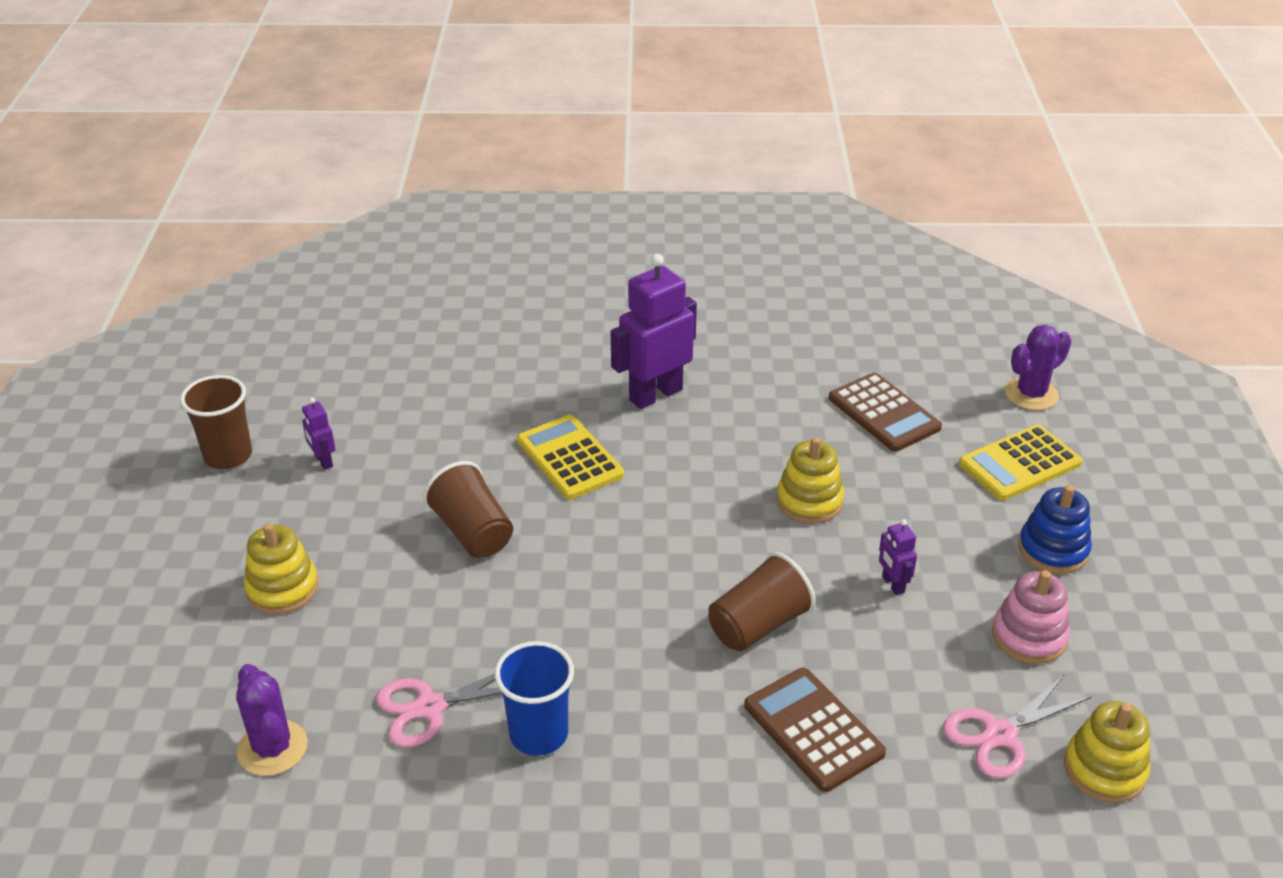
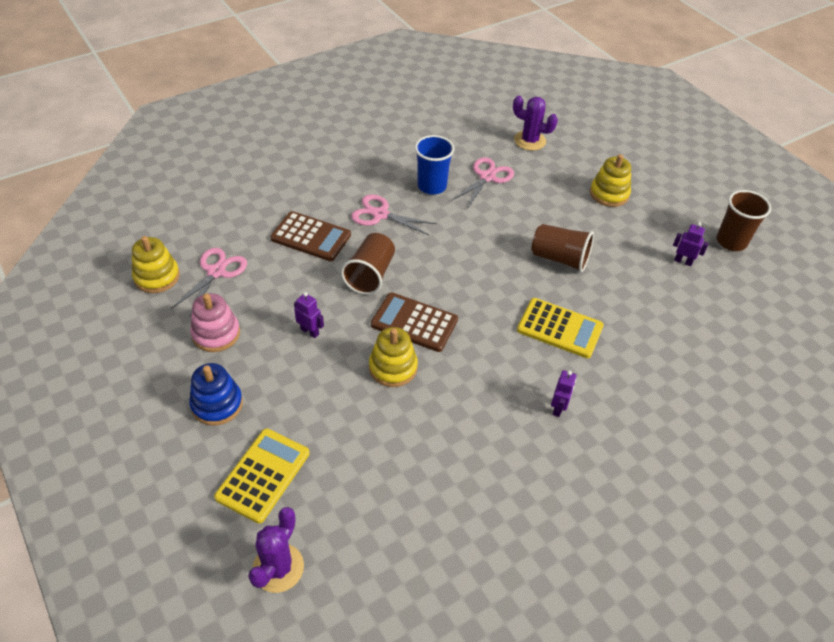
camera: 145 degrees right, 10 degrees up
(655, 394) = (558, 408): purple robot -> purple robot, size x0.46
(670, 718) = (380, 214): none -> pink scissors
(884, 413) = (388, 477): brown calculator -> brown calculator (414, 322)

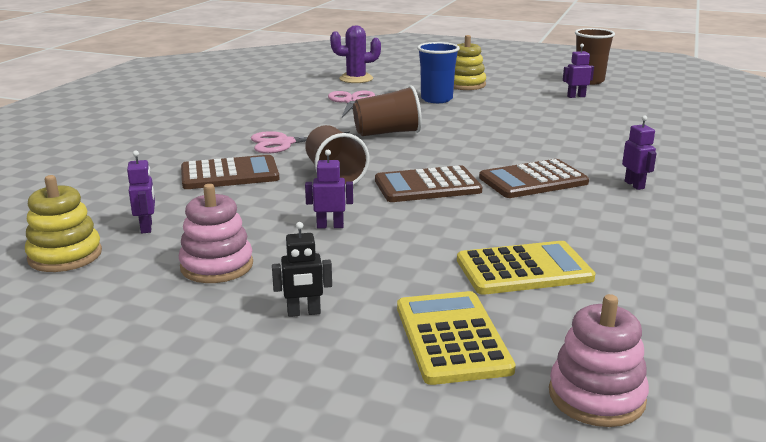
camera: 35 degrees left, 25 degrees down
(216, 272) = (147, 227): pink scissors -> purple robot
(217, 404) = (304, 313): blue stacking toy -> black robot
(278, 568) = (596, 396): purple cactus -> pink stacking toy
(393, 367) = (456, 216): yellow stacking toy -> none
(432, 186) = (308, 117): blue cup -> blue cup (436, 99)
(492, 358) = (533, 180): none -> brown calculator
(559, 258) = (486, 120): brown cup -> brown cup (387, 133)
(559, 328) = (554, 149): yellow calculator -> yellow calculator (524, 269)

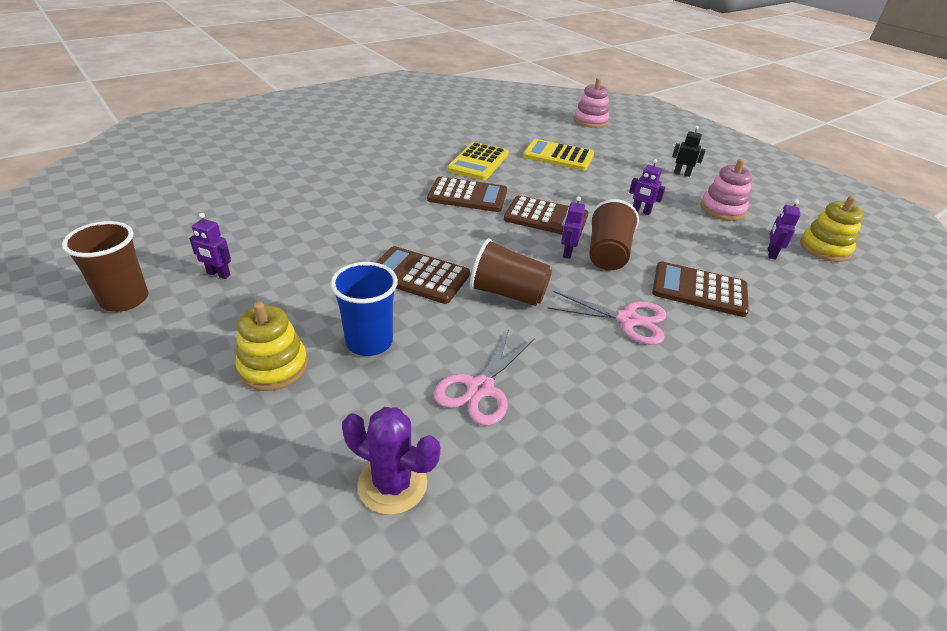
camera: 150 degrees left, 15 degrees up
(452, 338) = (622, 147): yellow calculator -> yellow calculator (478, 162)
(463, 125) = (418, 276): none -> brown calculator
(634, 185) = (412, 170): purple robot -> purple robot (567, 252)

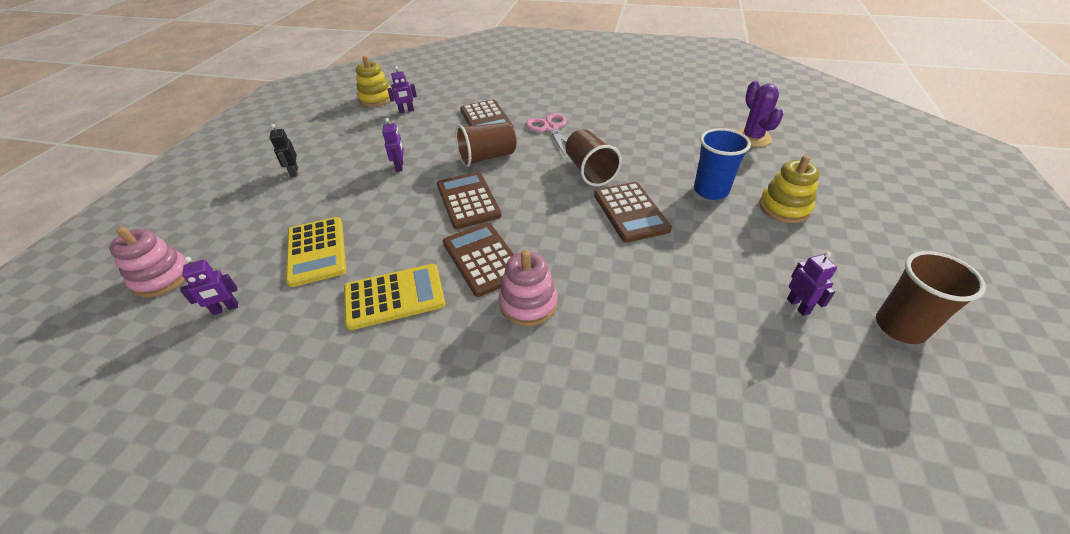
camera: 125 degrees left, 5 degrees up
(480, 388) = (672, 144): pink scissors -> none
(567, 252) = (508, 171): purple robot -> purple robot (225, 309)
(722, 209) = (354, 139): pink stacking toy -> pink stacking toy (528, 303)

